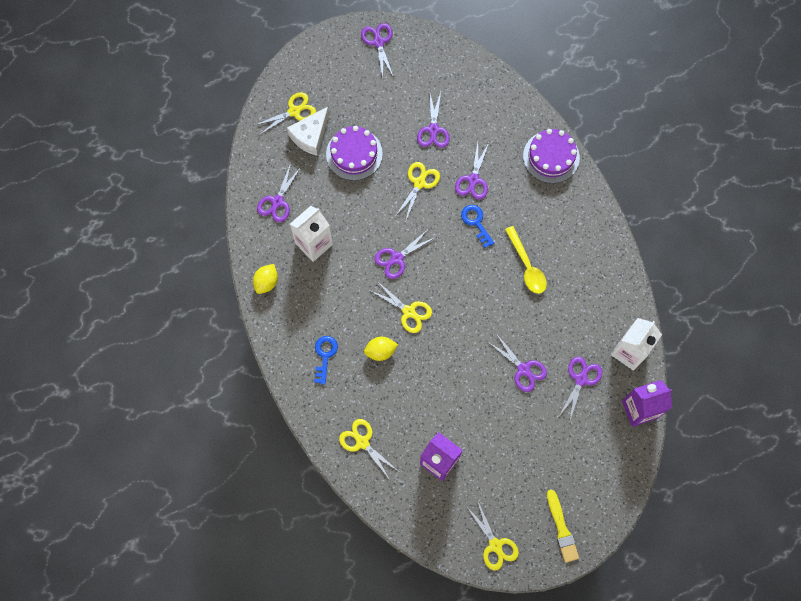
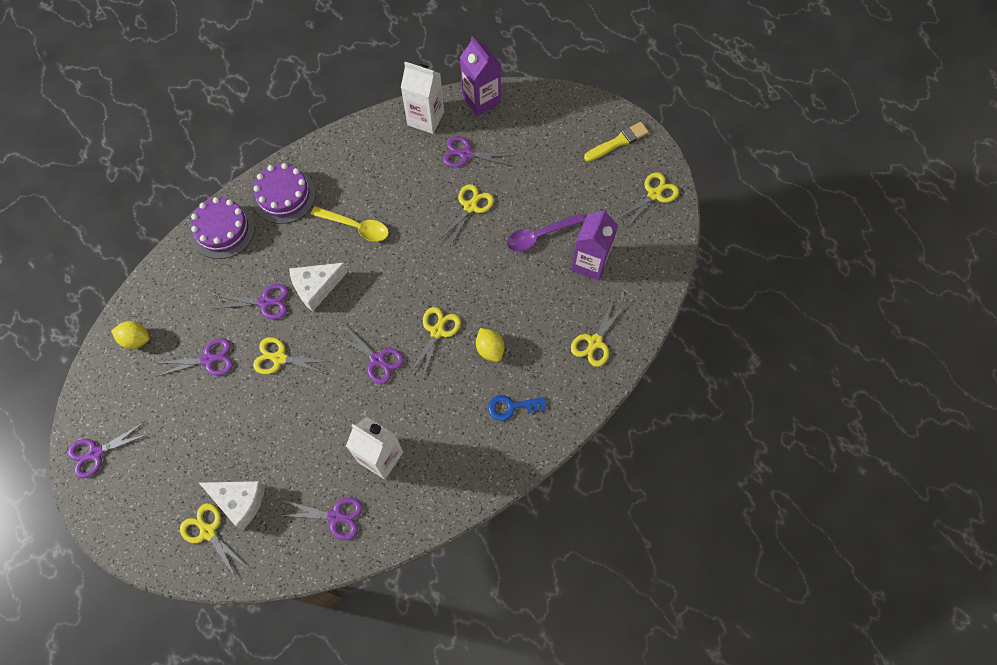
camera: 105 degrees left, 5 degrees down
(266, 282) = (441, 499): yellow lemon -> yellow lemon (136, 339)
(354, 154) = (255, 442): purple cake -> purple cake (284, 195)
(476, 222) = (316, 287): blue key -> white cheese
(478, 423) = (539, 236): none -> purple spoon
(523, 369) = (470, 207): purple scissors -> yellow scissors
(527, 266) = (356, 227): yellow spoon -> yellow spoon turned 60 degrees clockwise

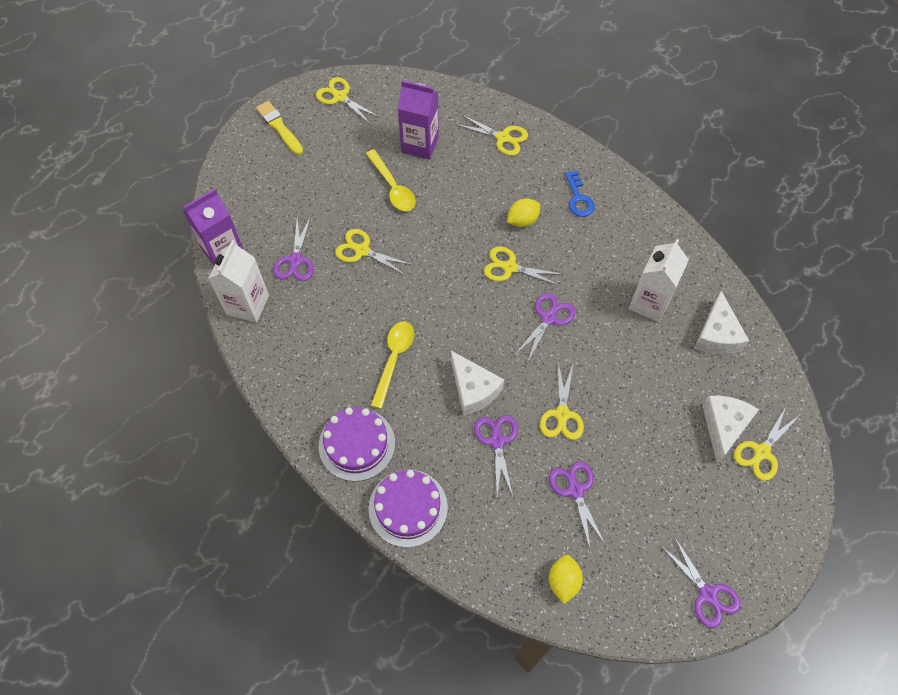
camera: 95 degrees left, 5 degrees down
(335, 516) = (717, 335): purple scissors -> white cheese
(539, 236) = (393, 187): purple spoon -> yellow spoon

